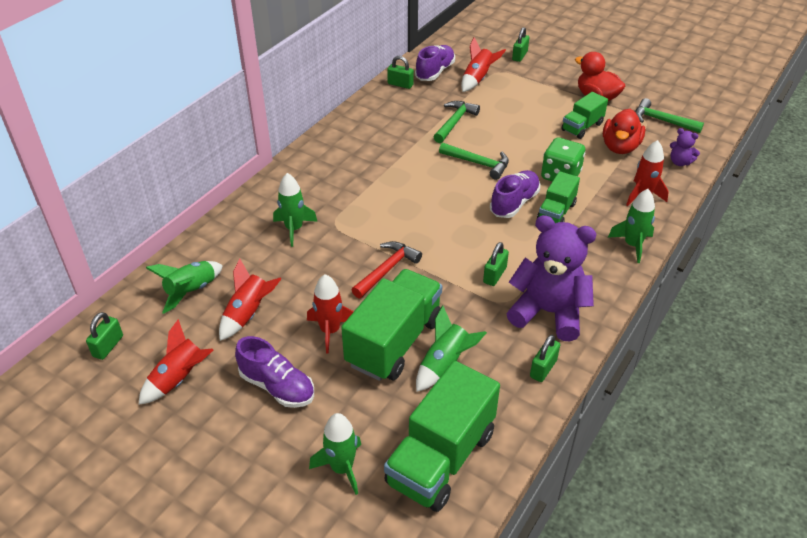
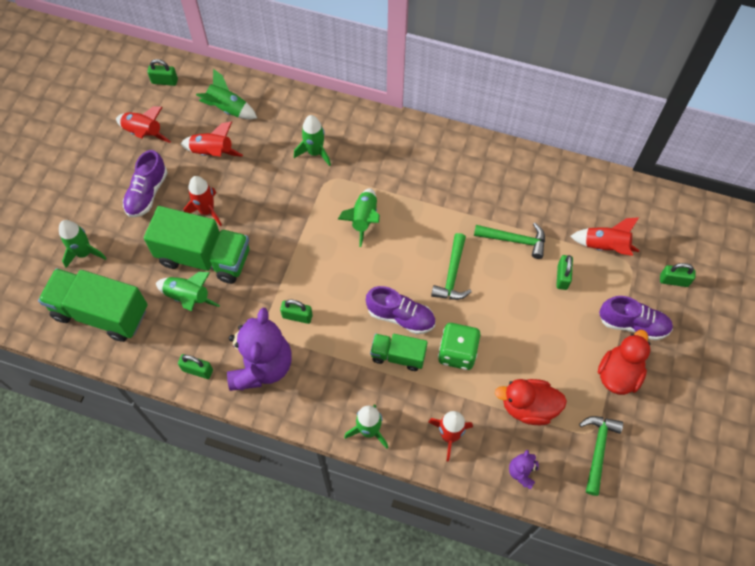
camera: 75 degrees right, 20 degrees up
(387, 270) = (283, 232): red hammer -> none
(395, 208) = (364, 219): none -> green rocket
(400, 84) = (563, 177): green padlock -> green padlock (562, 277)
(435, 72) = (601, 203): purple shoe -> purple shoe (633, 324)
(582, 127) = (552, 364): green truck -> none

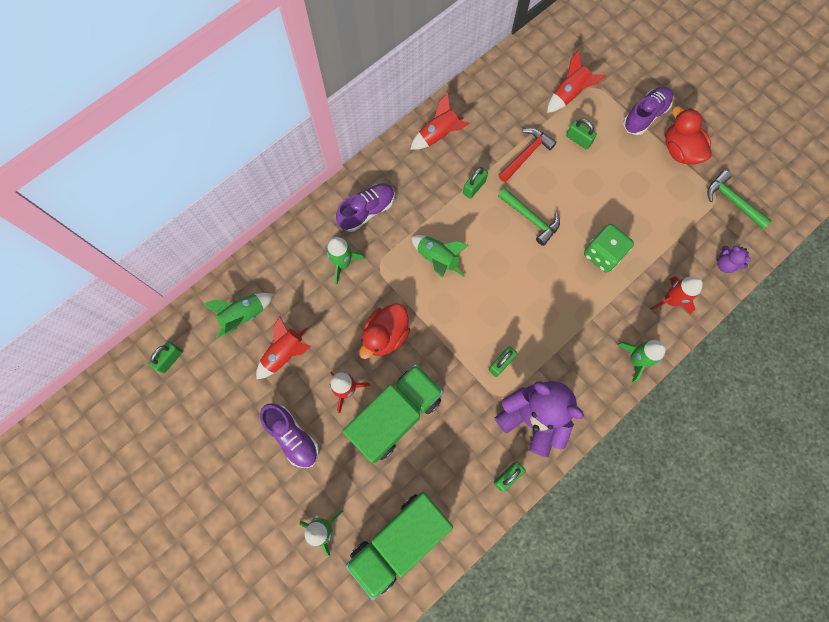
camera: 60 degrees left, 10 degrees up
(144, 133) = (220, 408): red rocket -> red rocket (438, 135)
(188, 297) = (429, 450): green rocket -> none
(398, 356) = (581, 301): green truck -> none
(401, 317) = (547, 279): purple shoe -> purple shoe (367, 211)
(514, 240) = (526, 155): green hammer -> red hammer
(528, 407) = (675, 229): red duck -> red duck (385, 335)
(674, 281) = (624, 67): green padlock -> green padlock (474, 187)

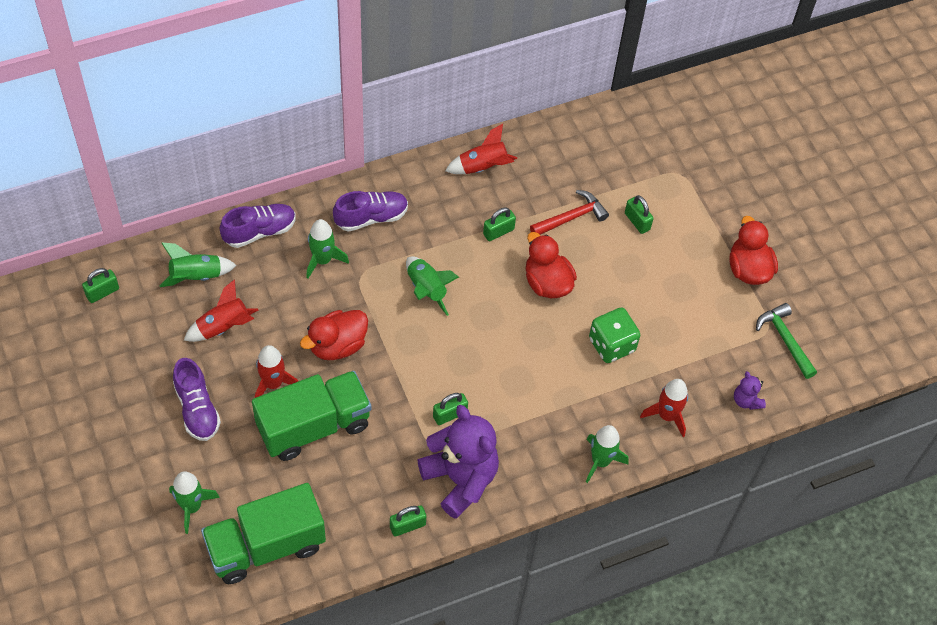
camera: 15 degrees right, 15 degrees down
(530, 218) = (547, 283): green hammer -> red duck
(569, 94) = (647, 172): red rocket -> none
(645, 116) = (724, 221): purple shoe -> purple shoe (259, 231)

